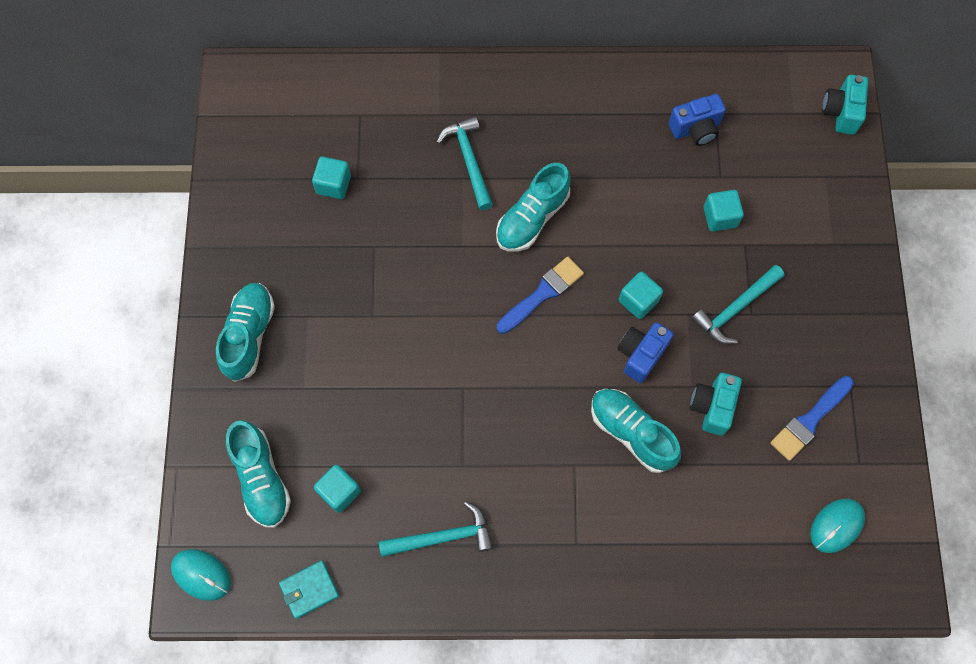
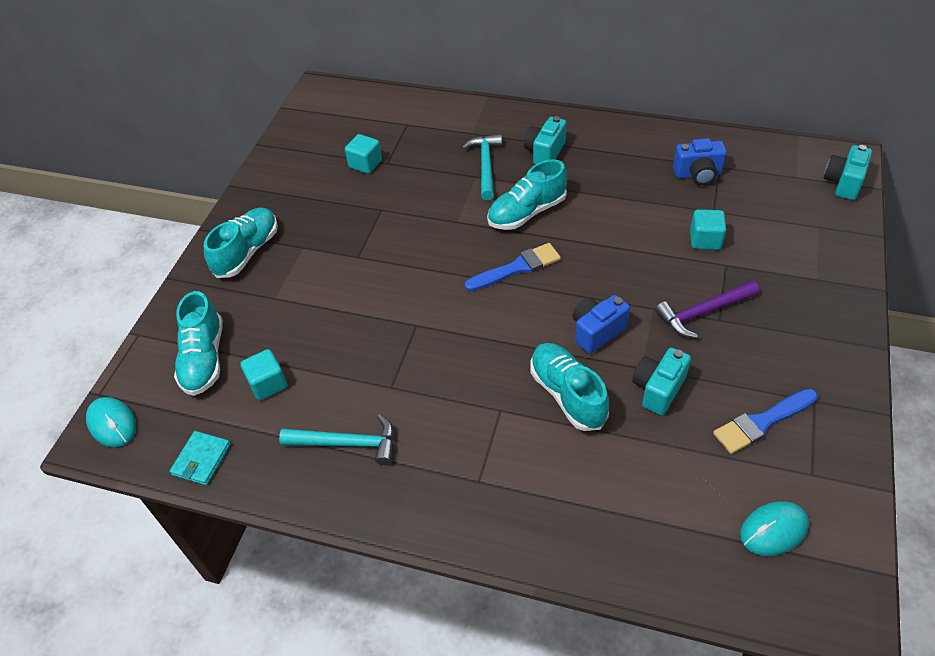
camera: 20 degrees right, 20 degrees down
(309, 590) = (201, 459): turquoise wallet -> turquoise wallet turned 60 degrees counterclockwise
(528, 128) = (545, 152): none -> turquoise camera
(638, 301) = (607, 289): turquoise cube -> none
(735, 309) = (702, 313): turquoise hammer -> purple hammer

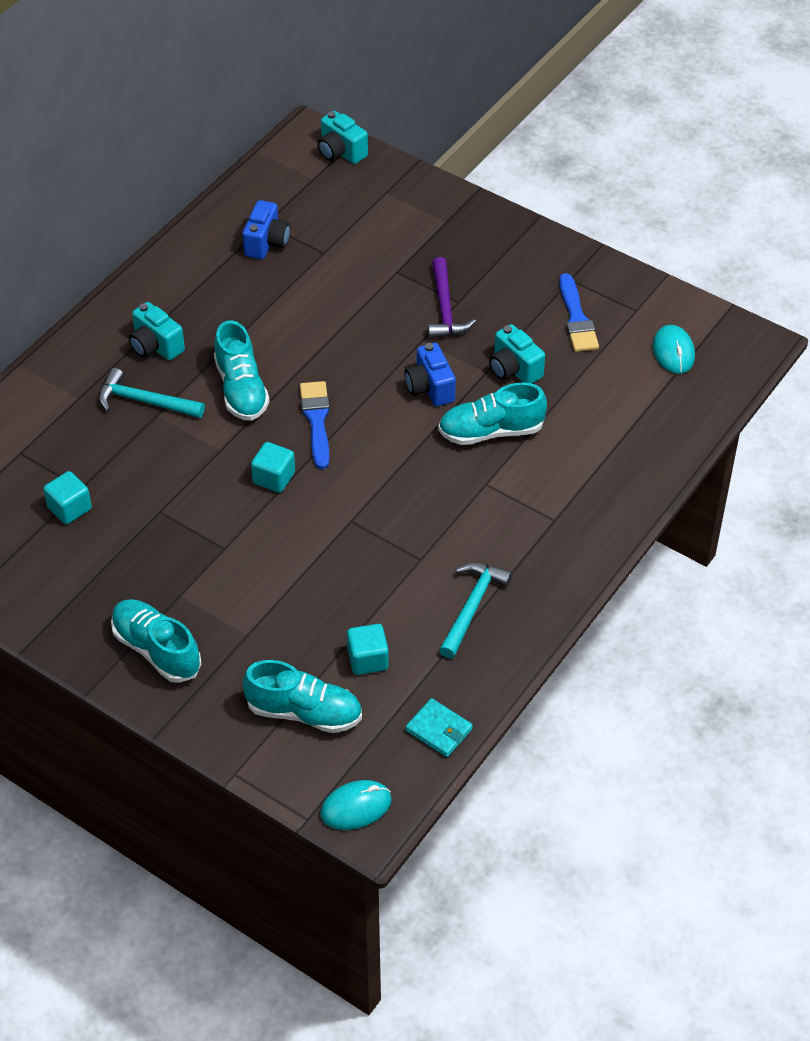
camera: 75 degrees left, 0 degrees up
(705, 240) = (358, 273): turquoise cube -> turquoise cube (274, 478)

